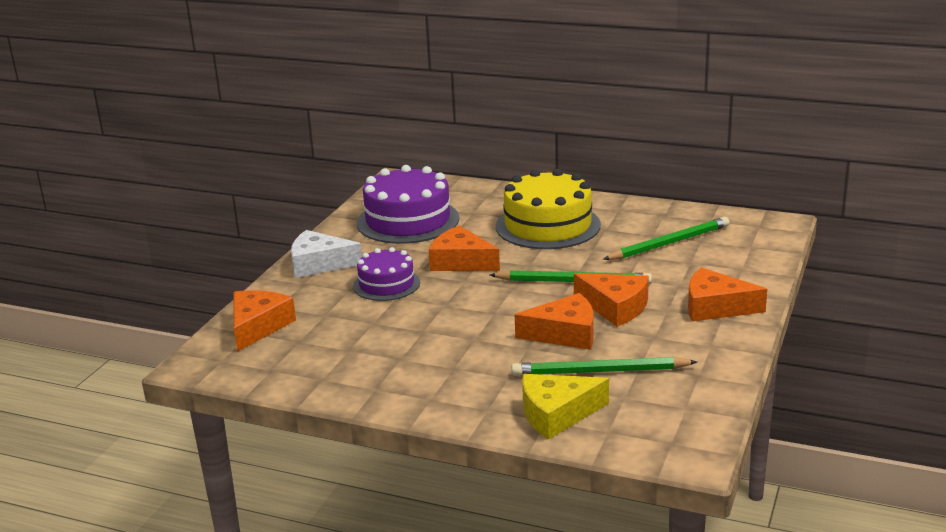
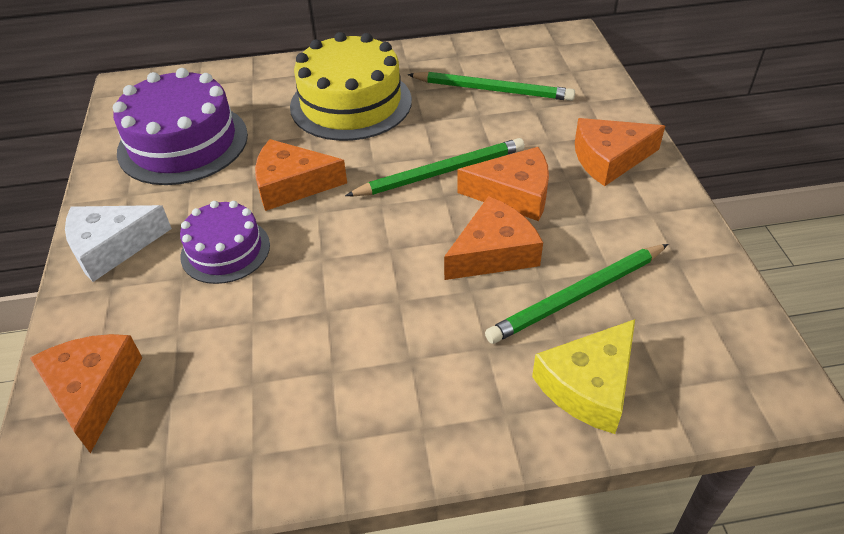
camera: 30 degrees left, 20 degrees up
(669, 243) = (493, 90): green pencil -> green pencil turned 75 degrees clockwise

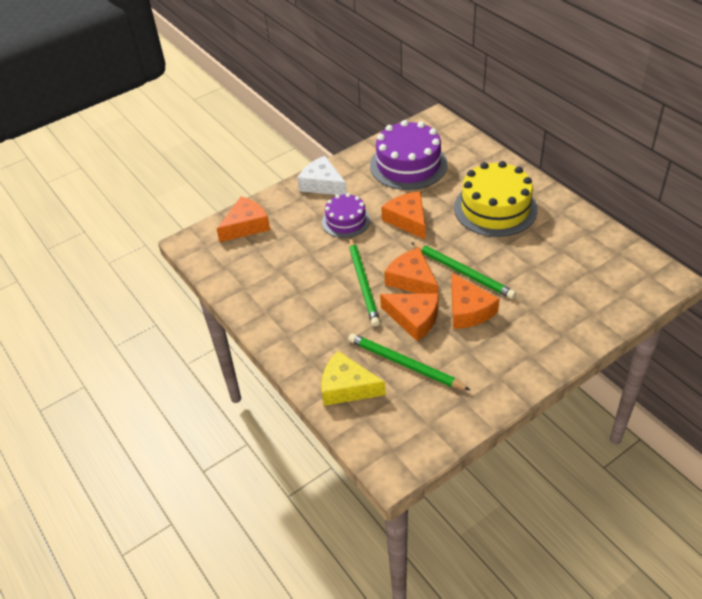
camera: 65 degrees right, 0 degrees up
(493, 90) = (564, 263): green pencil -> green pencil (363, 283)
(609, 159) = (536, 343): orange cheese -> orange cheese (412, 280)

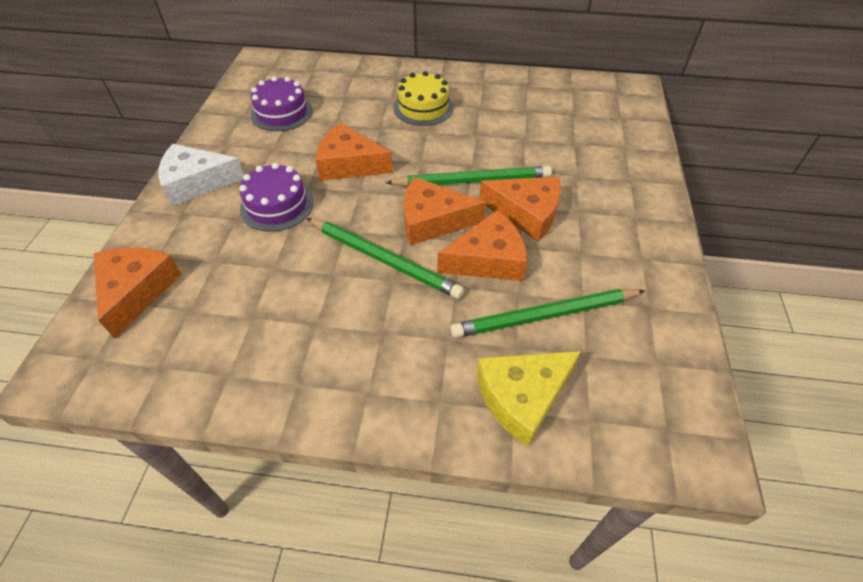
camera: 50 degrees left, 5 degrees up
(408, 165) = (282, 113): purple cake -> purple cake, size x0.59
(495, 208) = (423, 107): yellow cake -> yellow cake, size x0.59

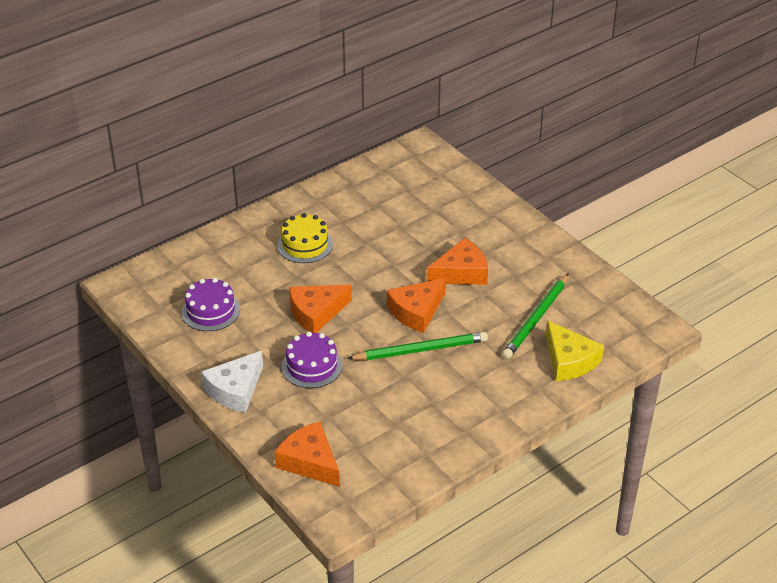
camera: 45 degrees left, 10 degrees down
(472, 181) = (406, 273): green pencil -> none
(488, 259) = (474, 311): orange cheese -> none
(522, 397) = (569, 361): yellow cheese -> yellow cheese turned 45 degrees counterclockwise

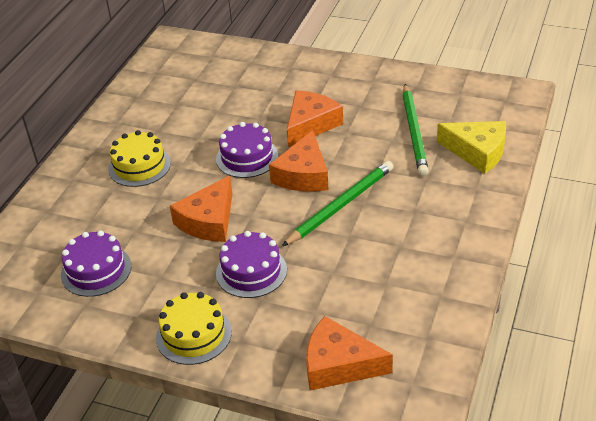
camera: 30 degrees left, 0 degrees up
(235, 390) = (193, 334): white cheese -> yellow cake
(388, 276) = (247, 157): none -> purple cake

